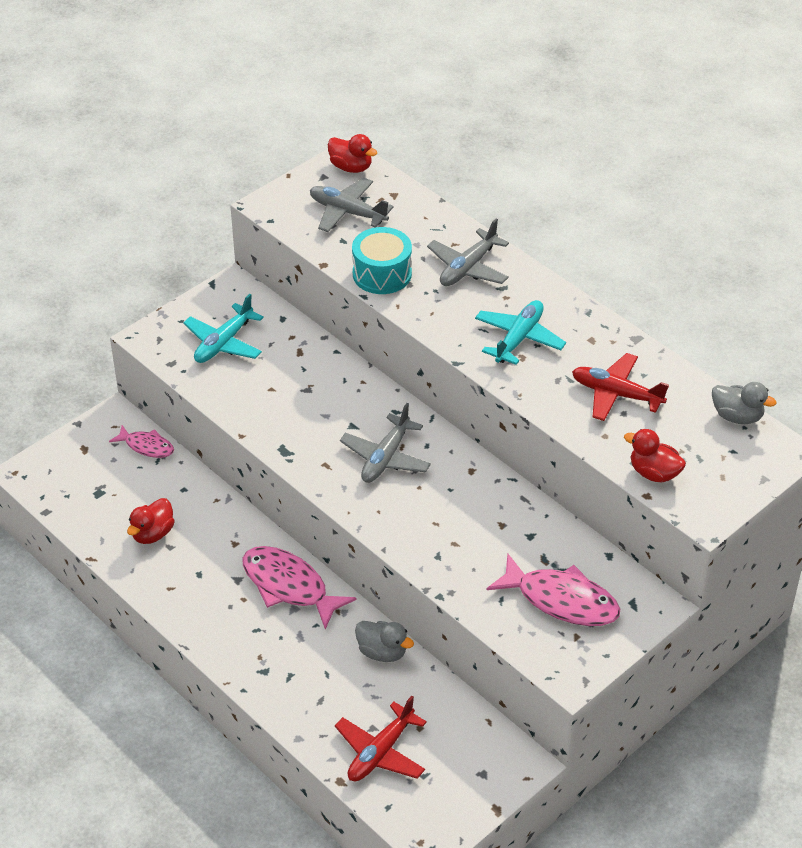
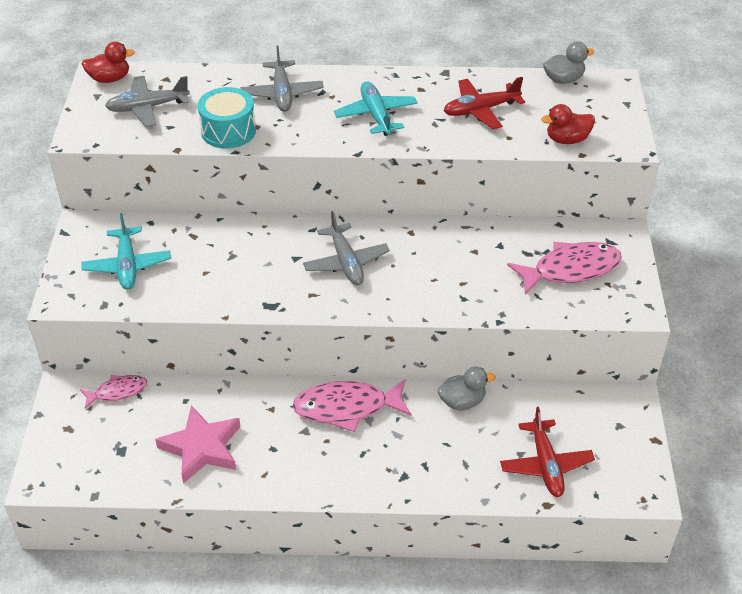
camera: 45 degrees left, 0 degrees up
(152, 534) = (202, 447): red duck -> pink star

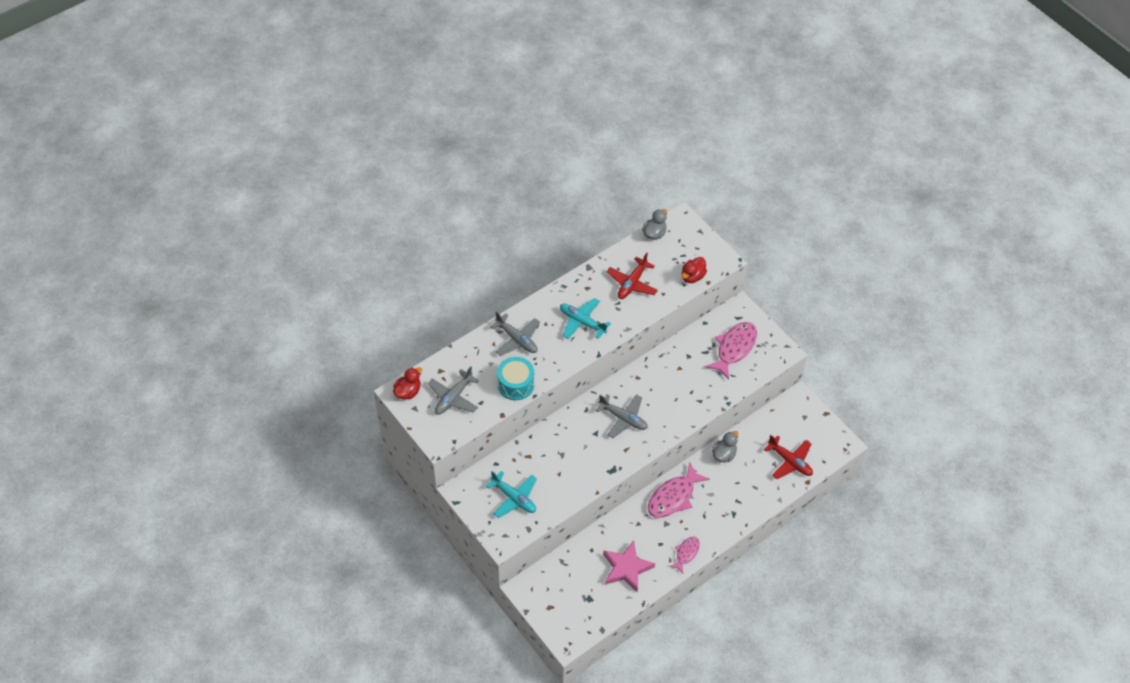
camera: 40 degrees left, 10 degrees up
(118, 391) = (552, 570): pink fish -> pink fish (686, 553)

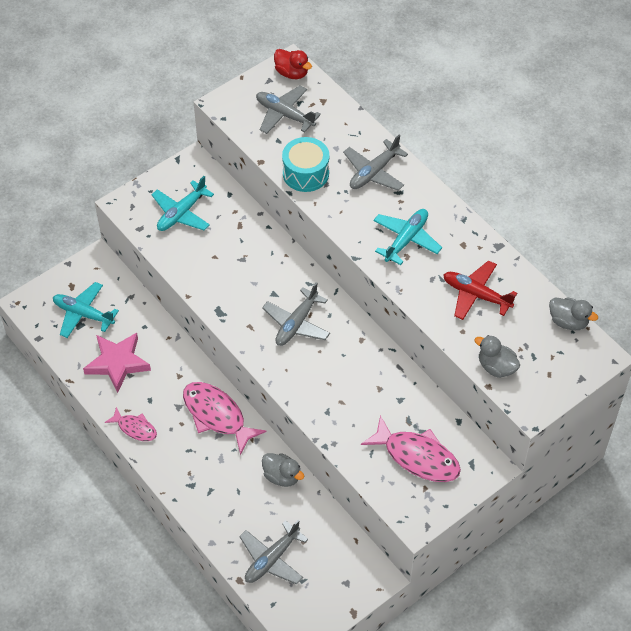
camera: 90 degrees right, 0 degrees up
(578, 596) = (83, 314): none -> turquoise plane
(692, 276) = (496, 367): red duck -> grey duck
(790, 461) = (272, 559): red plane -> grey plane

